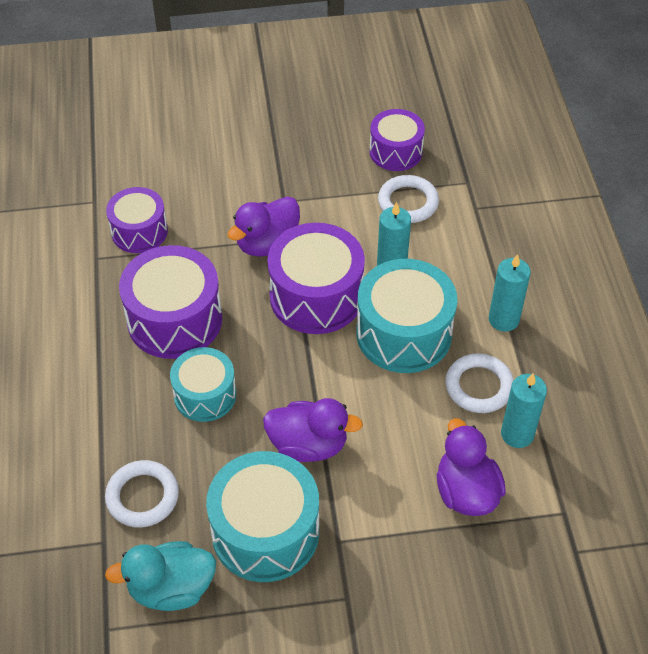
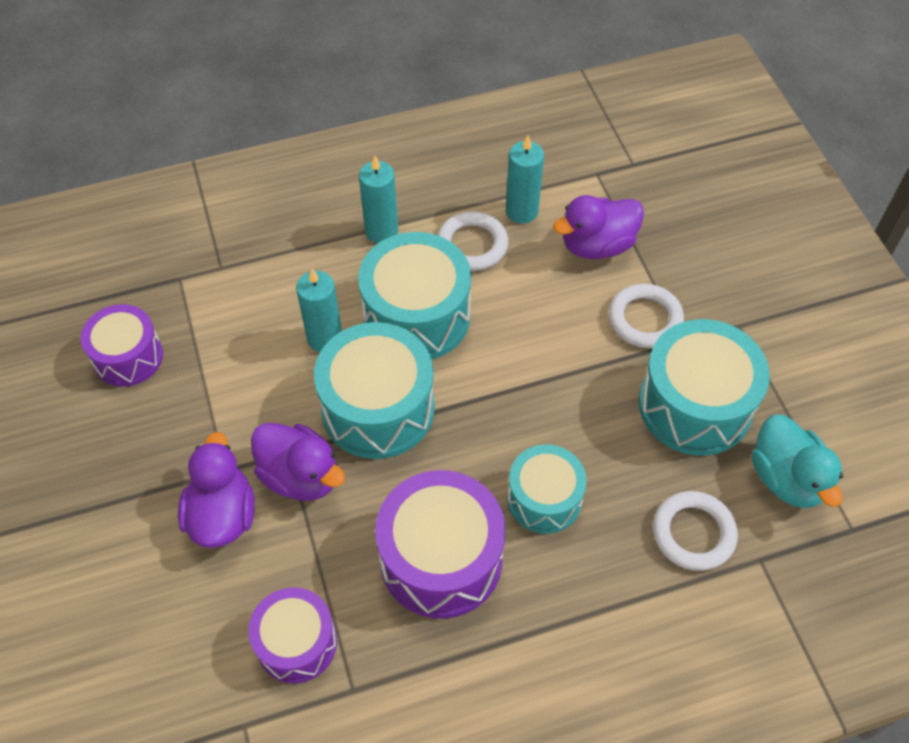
camera: 100 degrees left, 5 degrees up
(308, 445) = (582, 383): purple duck -> purple duck (222, 515)
(316, 296) = (378, 408): purple drum -> turquoise drum
(408, 202) = (217, 334): white ring -> white ring (645, 319)

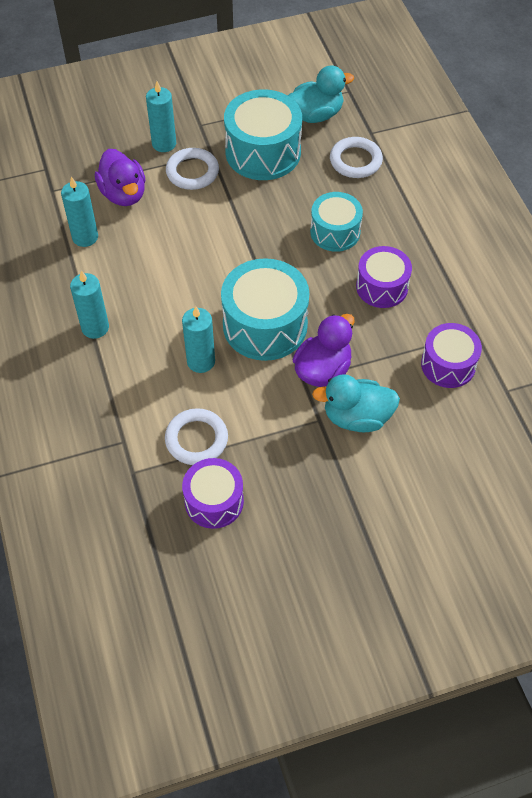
camera: 90 degrees left, 0 degrees up
(222, 515) = (357, 417): purple duck -> turquoise duck
(416, 316) = (182, 303): turquoise drum -> none
(441, 559) = (382, 287): purple drum -> purple drum, size x0.63
(472, 245) = (116, 268): white ring -> white ring (196, 439)
(694, 284) = (164, 144): none -> turquoise candle

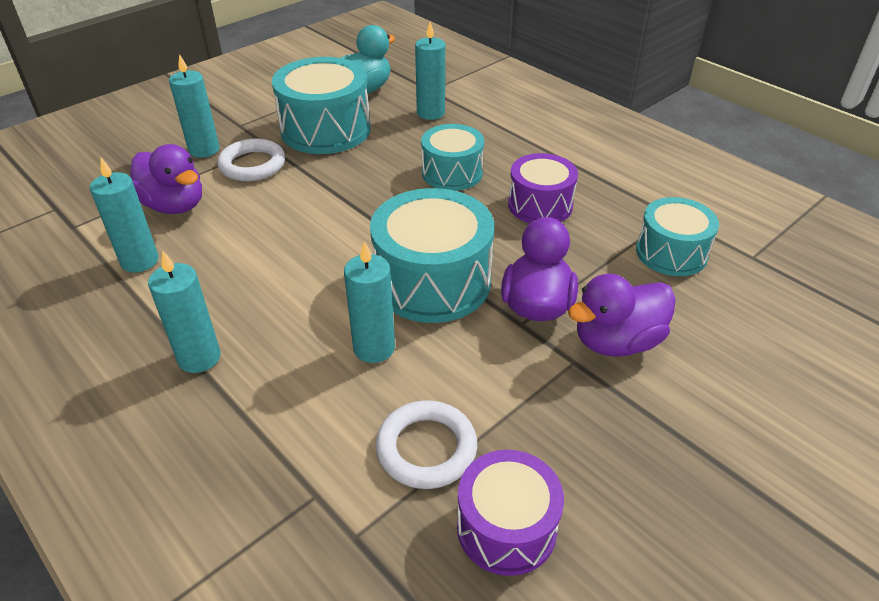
camera: 25 degrees left, 15 degrees down
(355, 161) = (430, 113): white ring -> turquoise candle
(357, 417) = (616, 341): turquoise duck -> purple duck
(448, 365) = (671, 253): purple drum -> turquoise drum

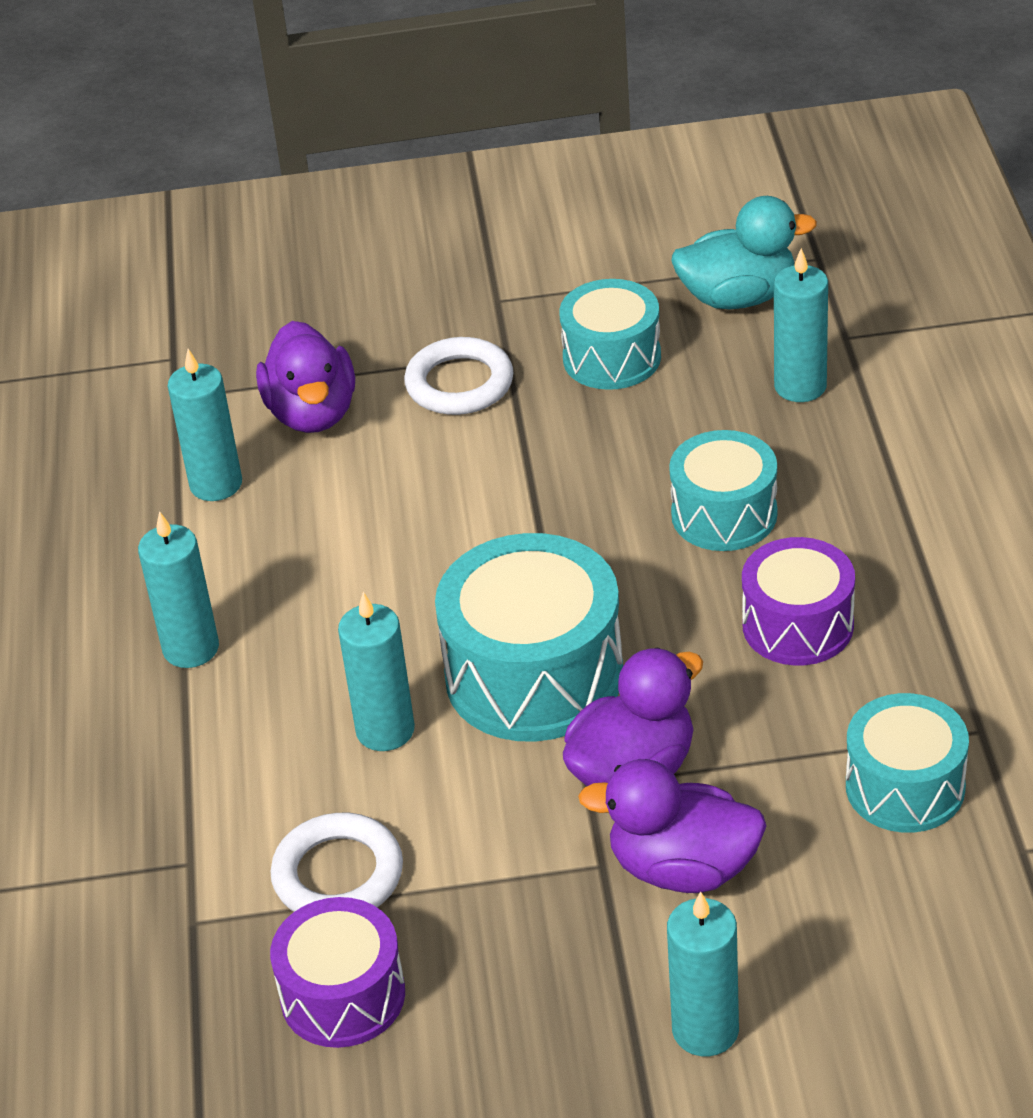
camera: 40 degrees right, 0 degrees up
(204, 150) = (416, 329): turquoise candle -> turquoise candle (705, 1030)
(325, 130) = (612, 357): turquoise drum -> turquoise drum, size x0.63

